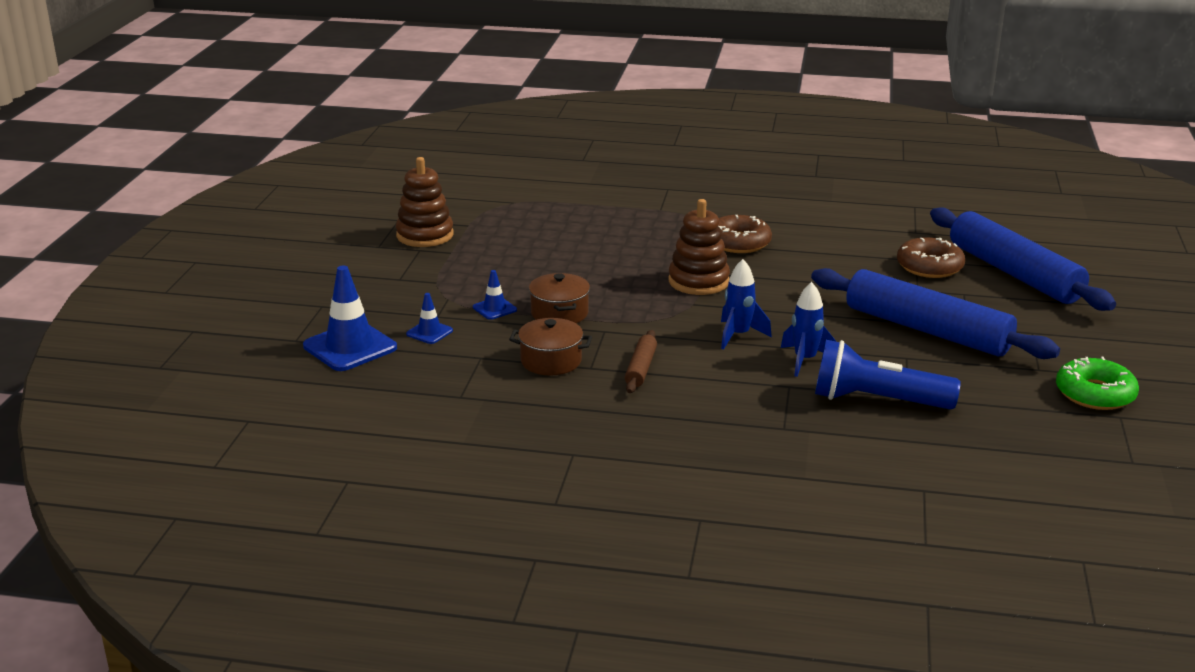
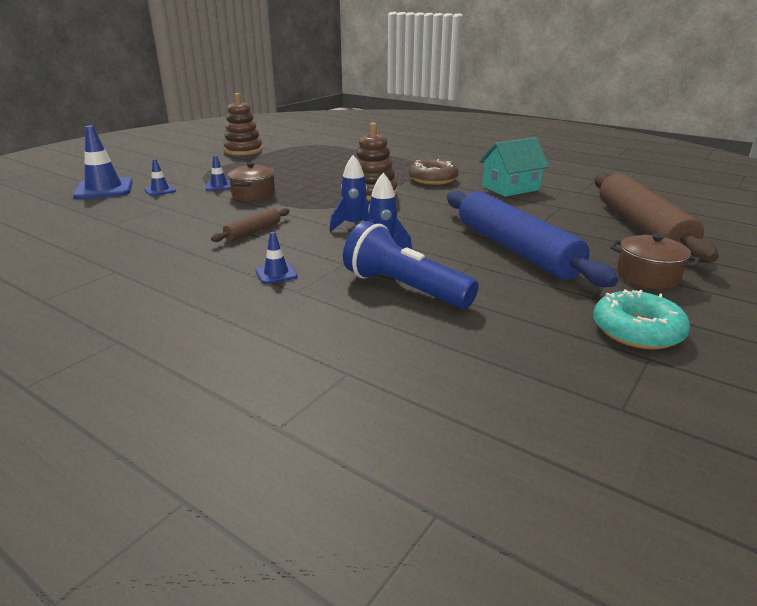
camera: 25 degrees right, 0 degrees up
(551, 361) = (202, 216): brown pot -> brown pot (647, 276)
(740, 415) = (276, 273): none -> blue traffic cone
(839, 240) = (510, 188): none -> turquoise house
(929, 266) = (567, 212): brown donut -> none
(1014, 273) = (642, 227): blue rolling pin -> brown rolling pin
(1095, 394) = (637, 330): green donut -> turquoise donut

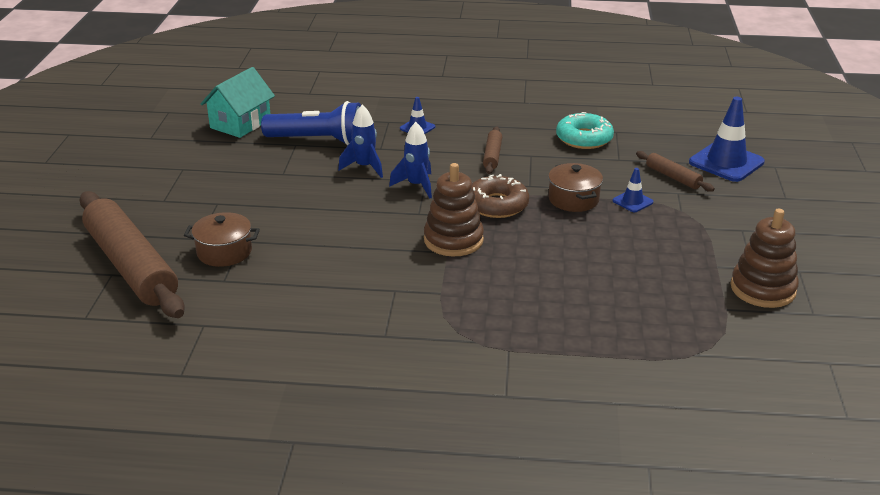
camera: 150 degrees right, 5 degrees up
(160, 190) = (673, 177): blue traffic cone -> brown rolling pin
(433, 179) = (412, 295): brown donut -> brown donut (497, 205)
(510, 188) = (298, 305): turquoise house -> turquoise house (240, 123)
(515, 249) = (254, 198): blue rolling pin -> none
(637, 330) = (155, 152): turquoise donut -> turquoise donut (584, 138)
(647, 276) = (139, 198): brown pot -> brown pot (224, 252)

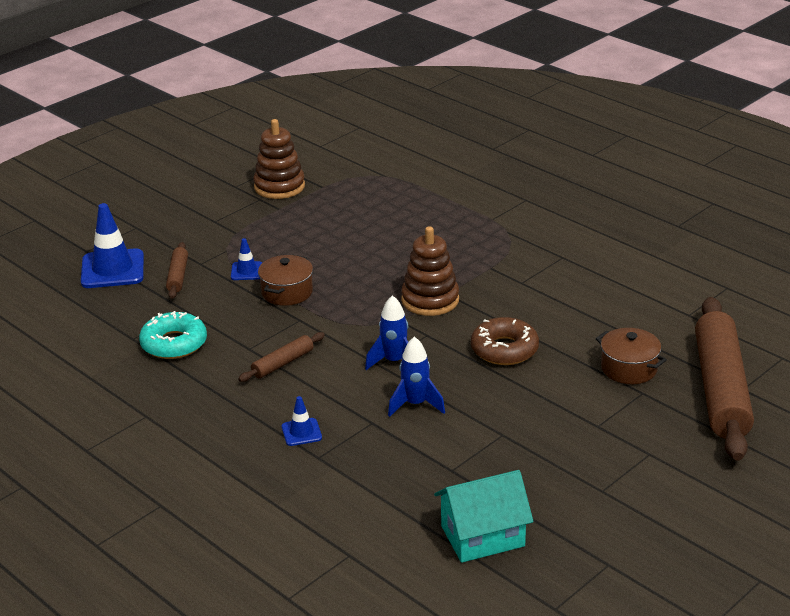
camera: 140 degrees left, 0 degrees up
(318, 140) = (422, 463): blue flashlight -> none
(497, 205) = (353, 314): brown donut -> brown donut (504, 349)

